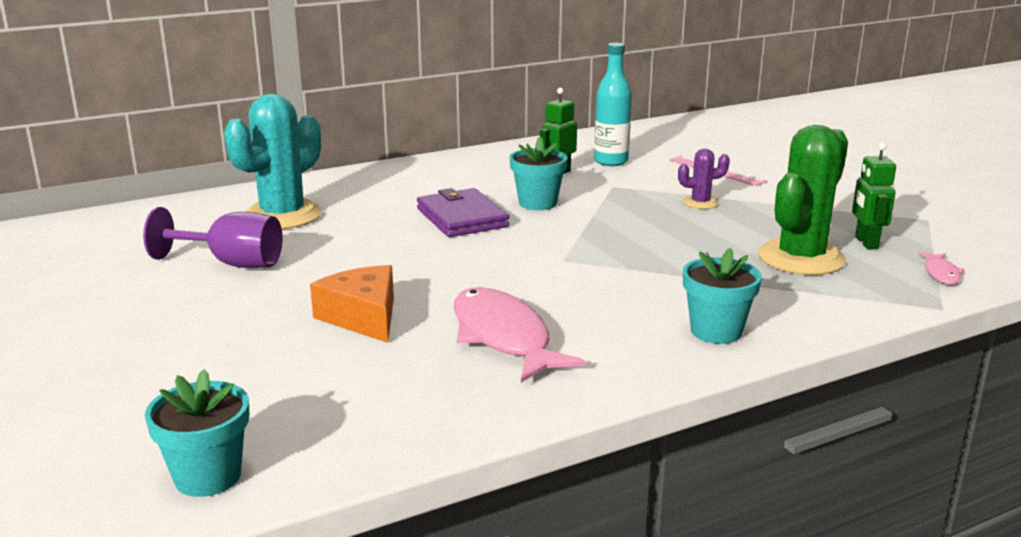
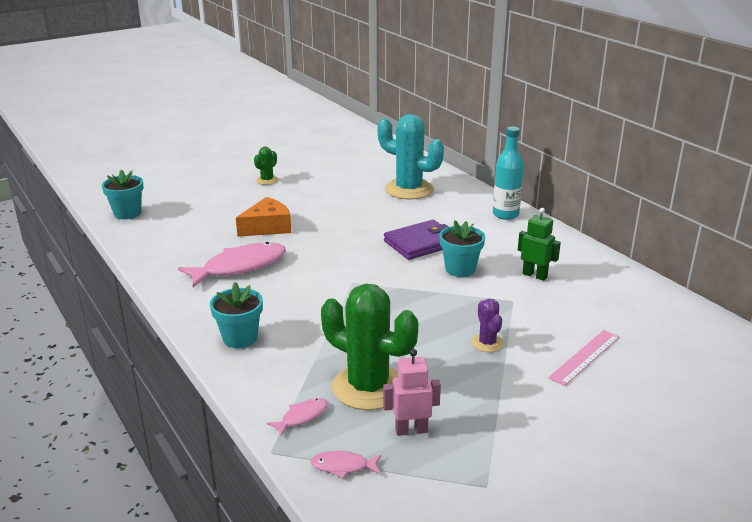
camera: 85 degrees right, 5 degrees up
(150, 320) = (267, 180): none -> green cactus
(232, 263) = (335, 187): purple goblet -> none
(611, 161) = (581, 299): turquoise bottle -> turquoise bottle (505, 214)
(866, 243) = (411, 430): green robot -> pink robot
(871, 292) = (302, 417): none -> pink fish

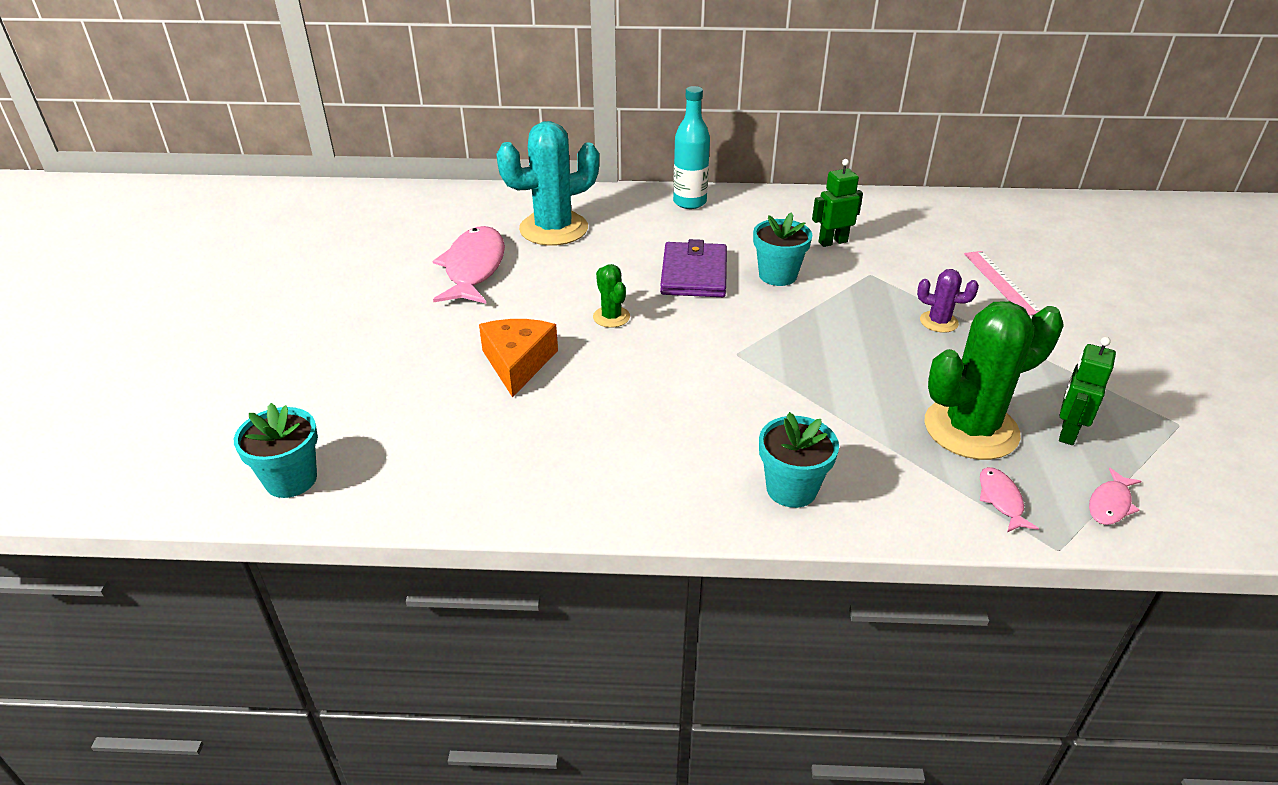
camera: 55 degrees left, 10 degrees up
(239, 267) = (603, 425): pink fish -> pink fish (474, 268)
(267, 180) = (374, 313): green cactus -> green cactus (611, 317)
(411, 430) = (1067, 432): pink robot -> green robot

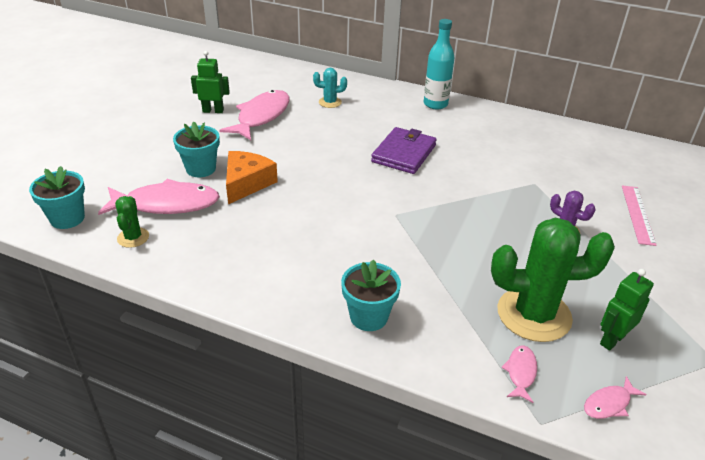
camera: 20 degrees right, 0 degrees up
(426, 420) = (167, 204): none -> pink fish
(553, 229) = (330, 102): turquoise cactus -> turquoise cactus, size x0.47
(611, 317) = (327, 169): green cactus -> green cactus (133, 237)
(777, 275) = (463, 168): turquoise flower pot -> turquoise flower pot (201, 169)
(832, 242) = (522, 154): green robot -> green robot (213, 111)

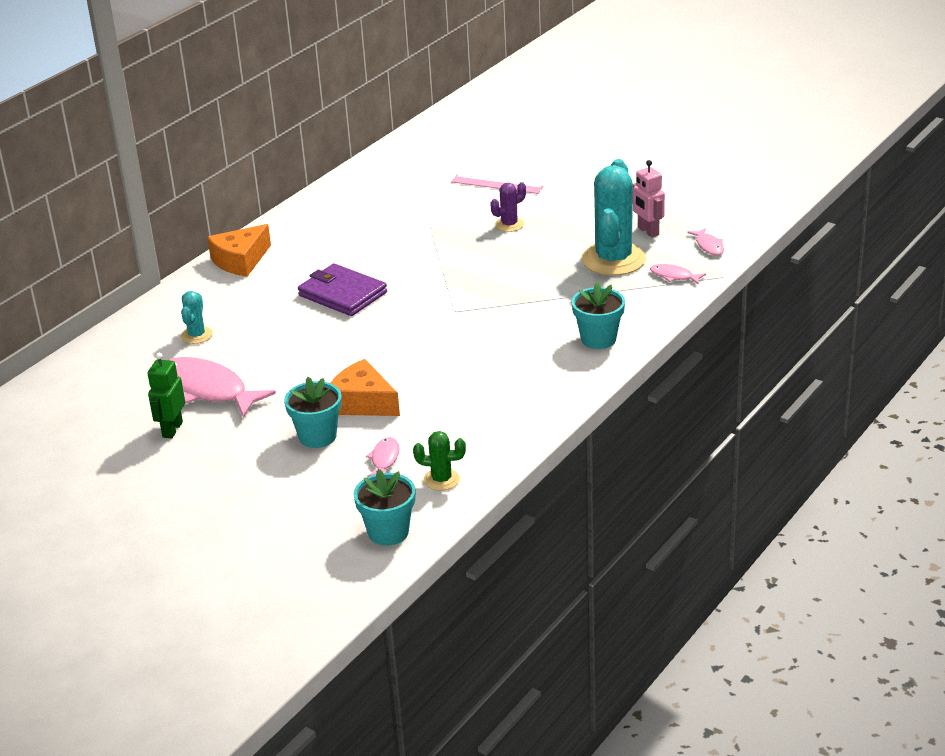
camera: 75 degrees left, 5 degrees down
(167, 204) = (384, 459): pink fish -> pink fish, size x0.46
(435, 104) = (240, 261): turquoise bottle -> orange cheese
(534, 314) = (613, 259): green cactus -> turquoise cactus
(612, 339) = (648, 231): green robot -> pink robot

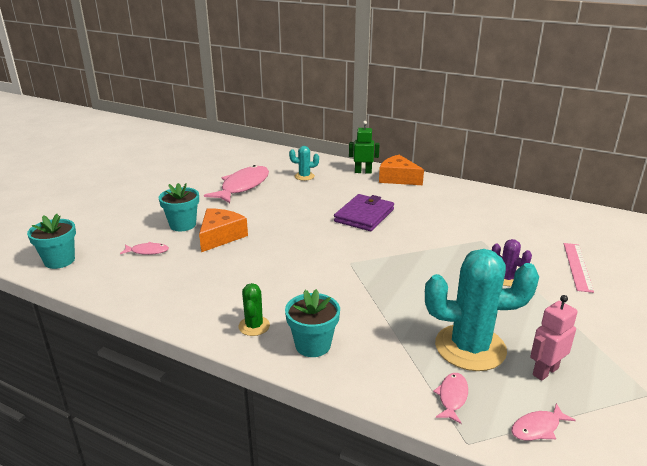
camera: 80 degrees right, 5 degrees down
(172, 429) = (202, 182): green robot -> green robot (363, 172)
(441, 479) = (112, 276): green cactus -> green cactus (254, 326)

